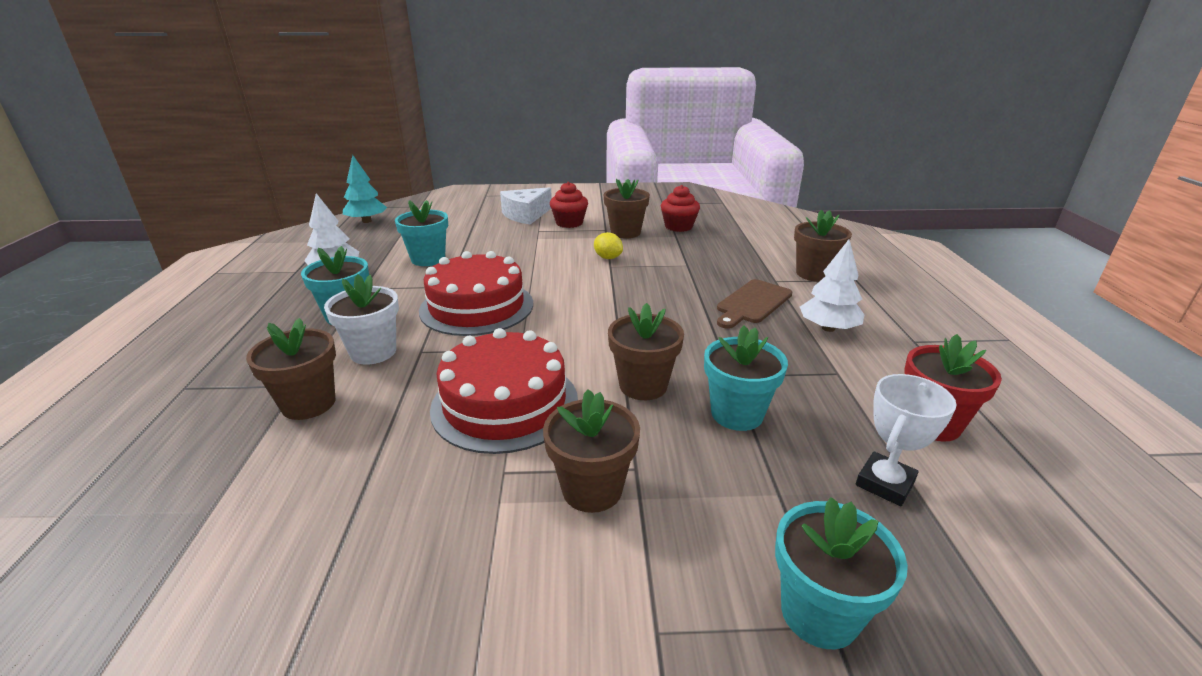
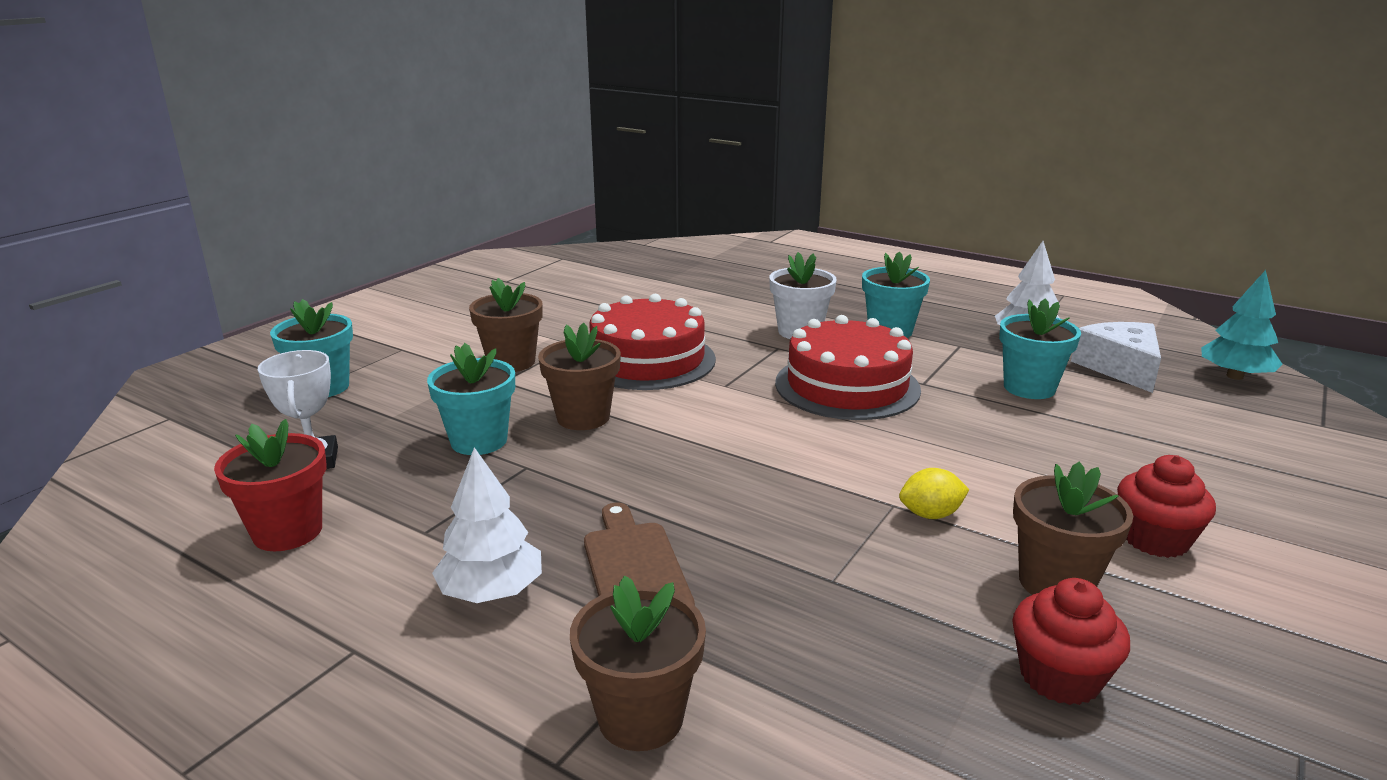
camera: 125 degrees right, 5 degrees down
(308, 404) = (744, 306): brown flower pot -> none
(526, 215) = (1230, 508): white cheese -> white cheese (1120, 368)

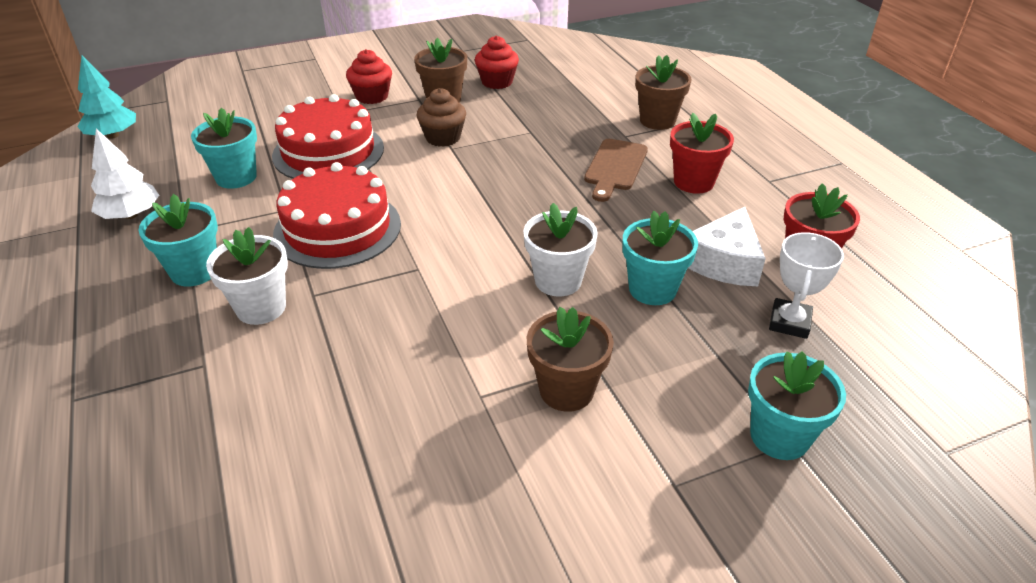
camera: 145 degrees left, 15 degrees up
(491, 592) = (693, 182): white tree -> red flower pot
(583, 417) = (558, 281): brown flower pot -> white flower pot
(648, 360) = (439, 330): red cake -> red cake (328, 152)
(930, 514) = (443, 138): yellow lemon -> brown cupcake
(1120, 368) = (149, 167): white cheese -> white cheese (724, 262)

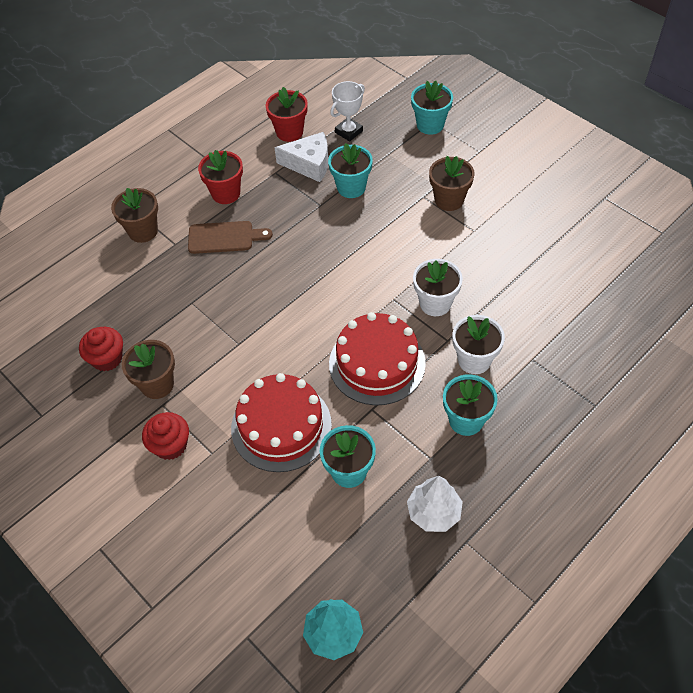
camera: 110 degrees left, 15 degrees up
(443, 138) = (224, 356): brown cupcake -> none
(558, 281) = (366, 229): white flower pot -> white flower pot (435, 303)
(789, 322) = (348, 132): white trophy -> white trophy turned 45 degrees counterclockwise

